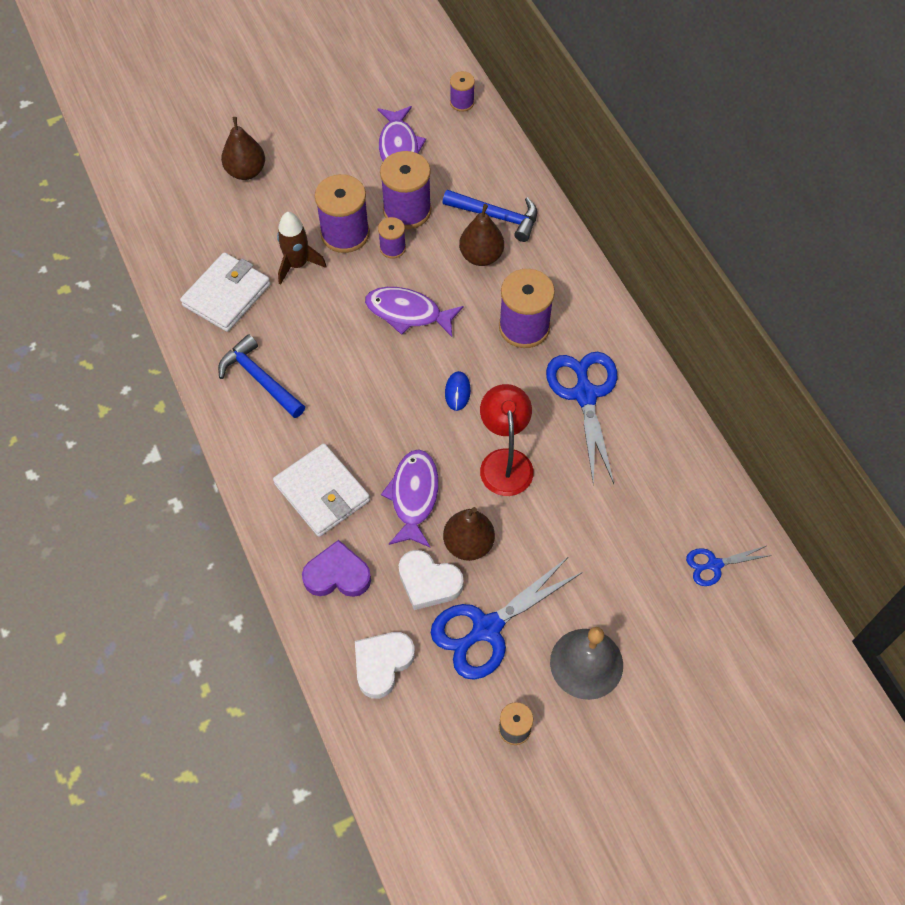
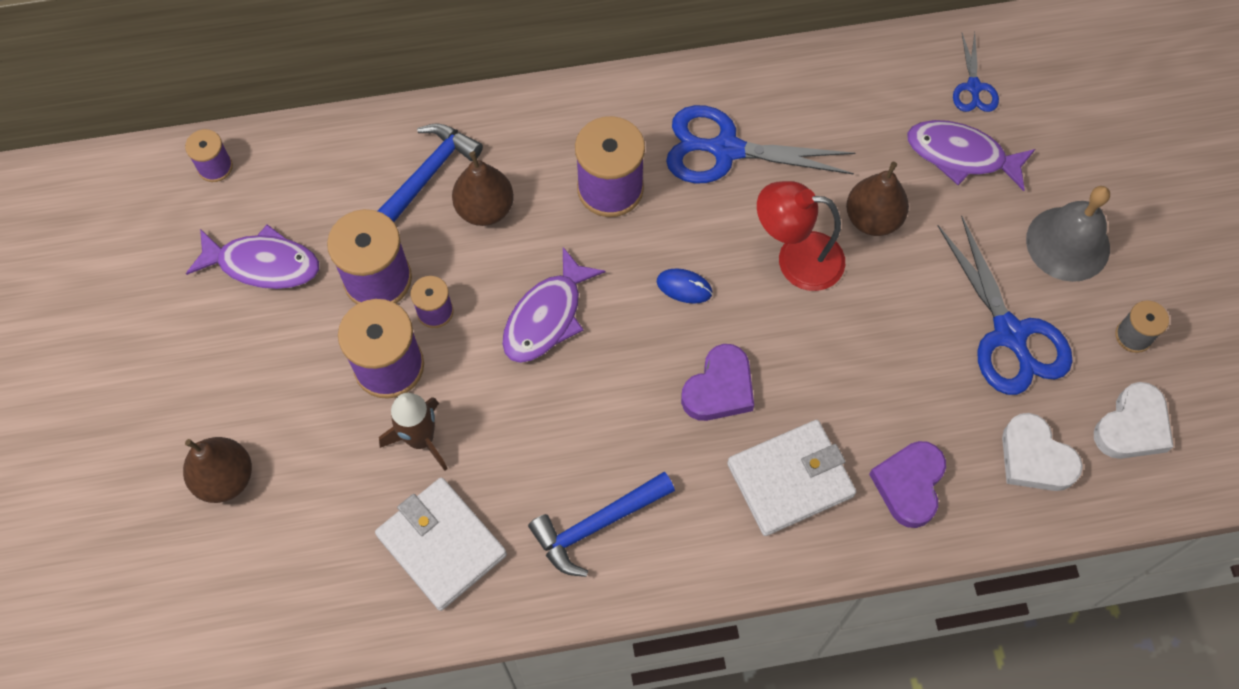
camera: 75 degrees left, 5 degrees up
(382, 432) = (719, 388): none -> purple heart
(414, 496) = (820, 372): purple fish -> purple fish (961, 155)
(428, 582) = (939, 382): white heart -> white heart (1132, 426)
(468, 544) = (898, 327): brown pear -> brown pear (873, 219)

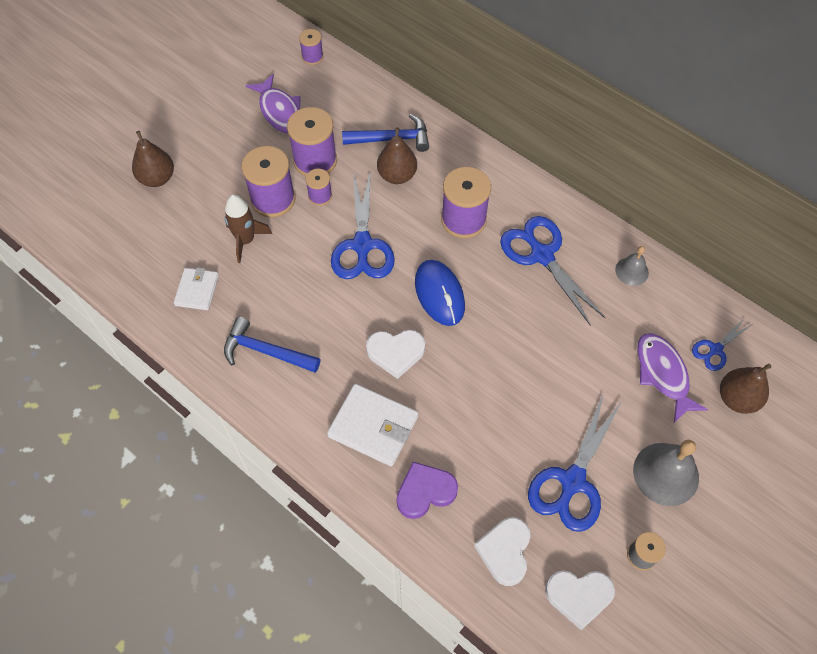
camera: 50 degrees right, 5 degrees down
(441, 545) = (197, 290): white wallet -> white wallet, size x0.62
(547, 317) = (362, 245): purple fish -> blue scissors
(684, 287) = (439, 294): blue mouse -> blue mouse, size x1.91
(719, 388) = (396, 353): purple heart -> white heart
(796, 259) = (509, 336): red lamp -> none
(821, 83) = (631, 271): none -> grey bell
(873, 219) = (573, 356): brown pear -> brown pear (737, 398)

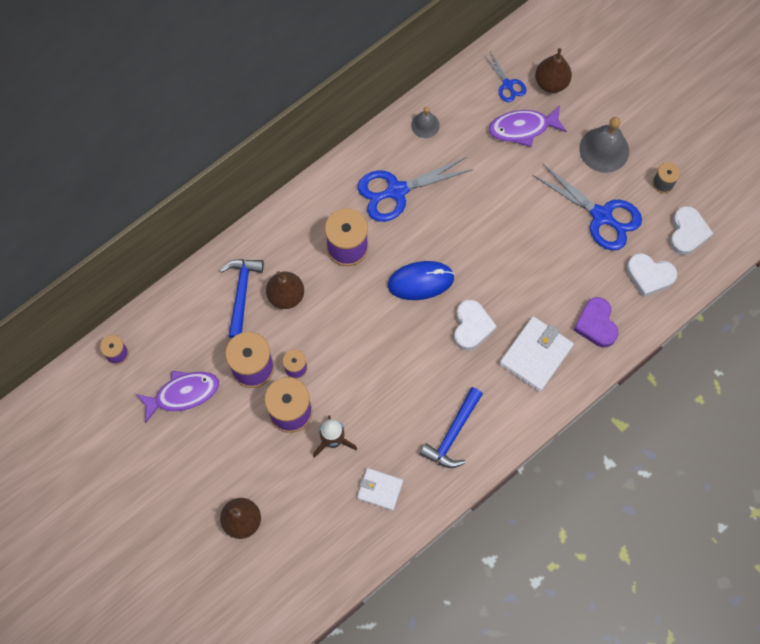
camera: 80 degrees left, 10 degrees up
(362, 245) = (358, 338): blue scissors -> none

